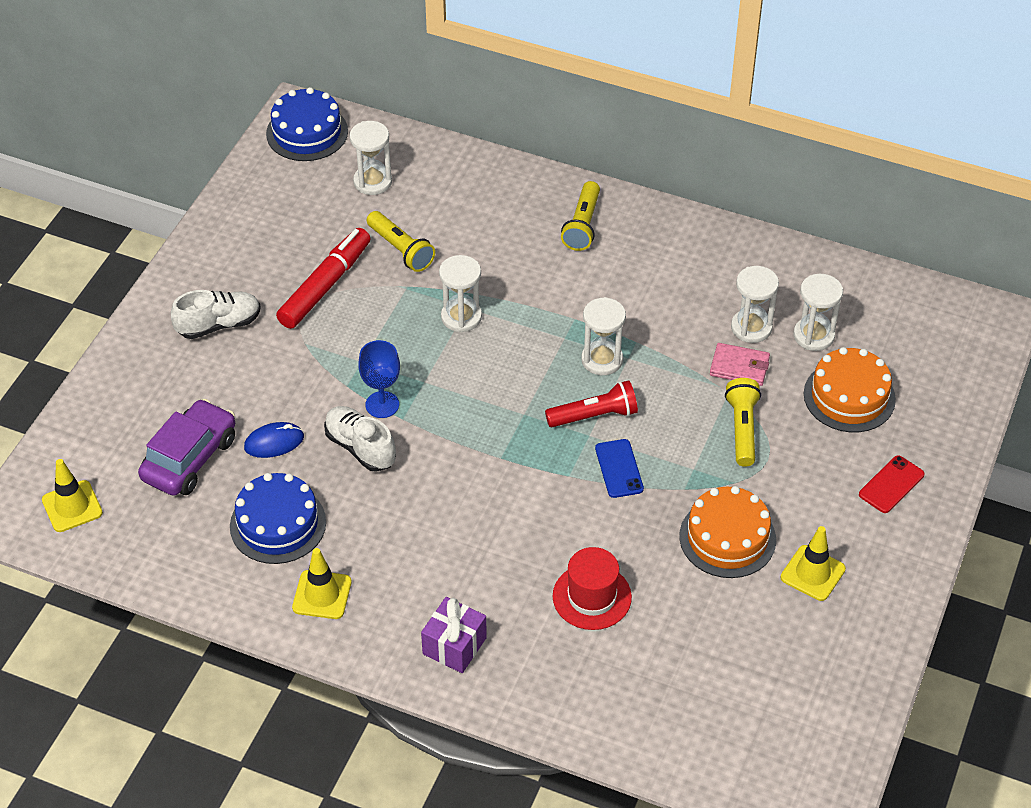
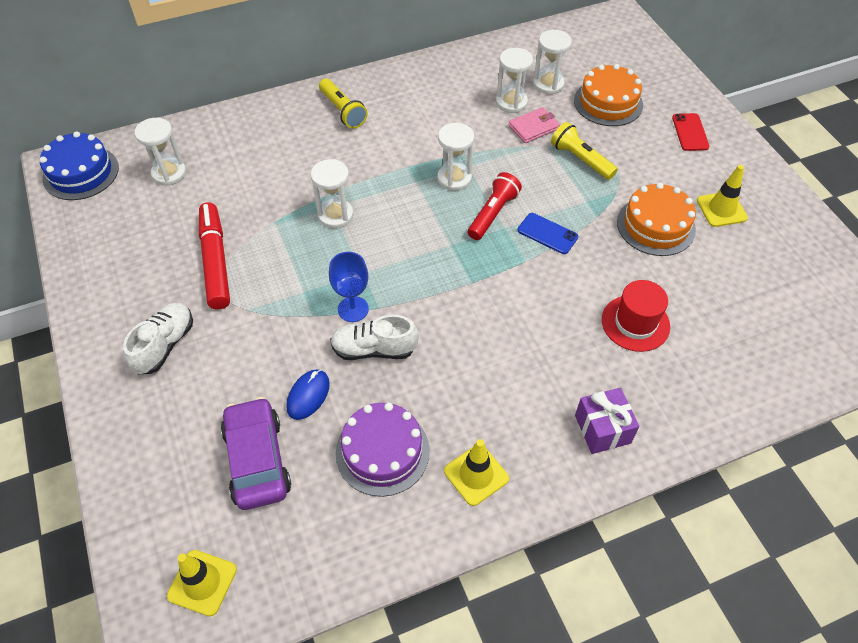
camera: 45 degrees left, 5 degrees up
(278, 524) = (382, 451): blue cake -> purple cake
(401, 250) = (242, 202): yellow flashlight -> none

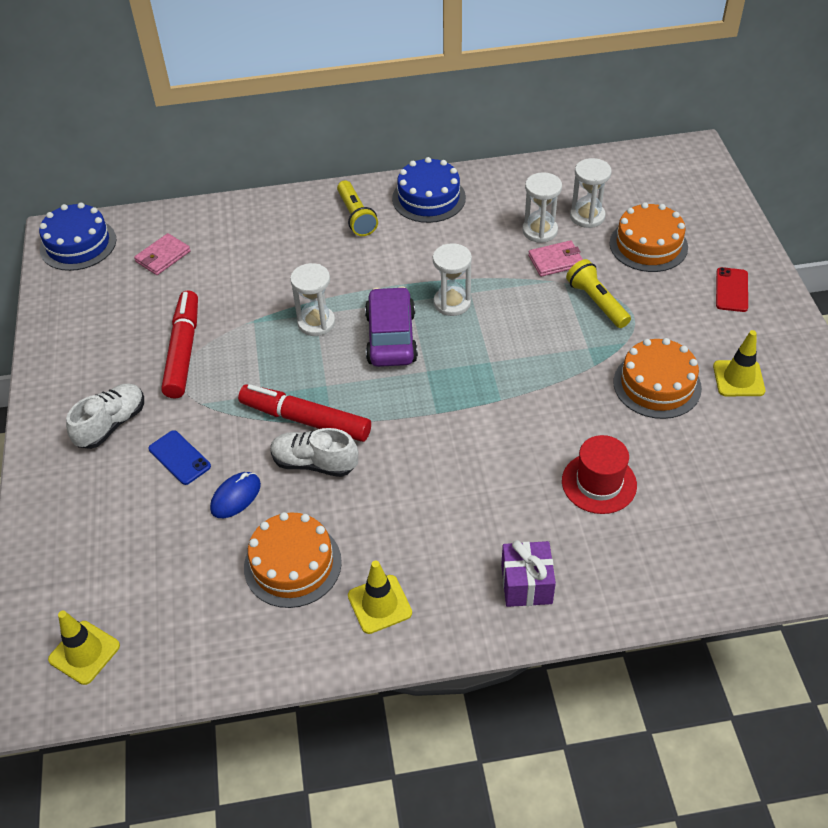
camera: 15 degrees right, 5 degrees down
(169, 173) = (163, 257): white hourglass -> pink wallet
(257, 460) = (168, 549): purple car -> purple car (391, 337)
(353, 309) = (305, 420): blue goblet -> red marker
(382, 451) = (292, 564): purple cake -> orange cake
(404, 85) = (428, 198): none -> blue cake
(493, 214) = (481, 345): red flashlight -> none
(547, 233) = (534, 375): blue phone -> blue phone (179, 458)

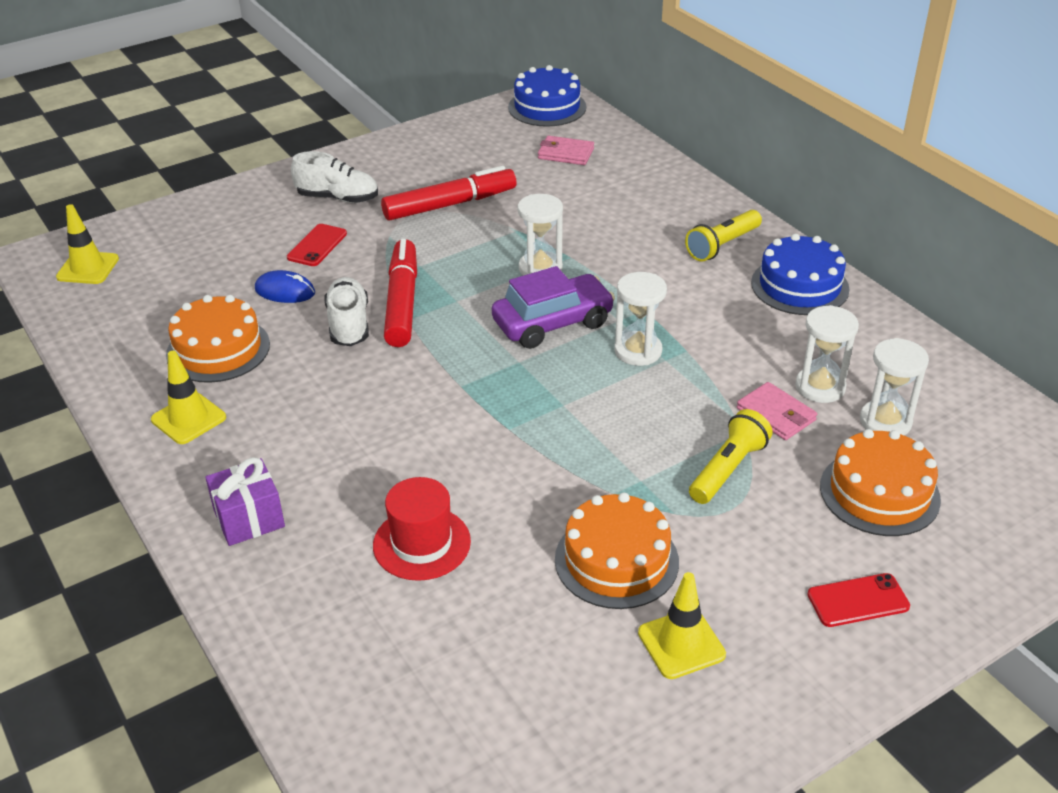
camera: 65 degrees right, 10 degrees down
(179, 458) = (317, 245): blue phone -> red phone

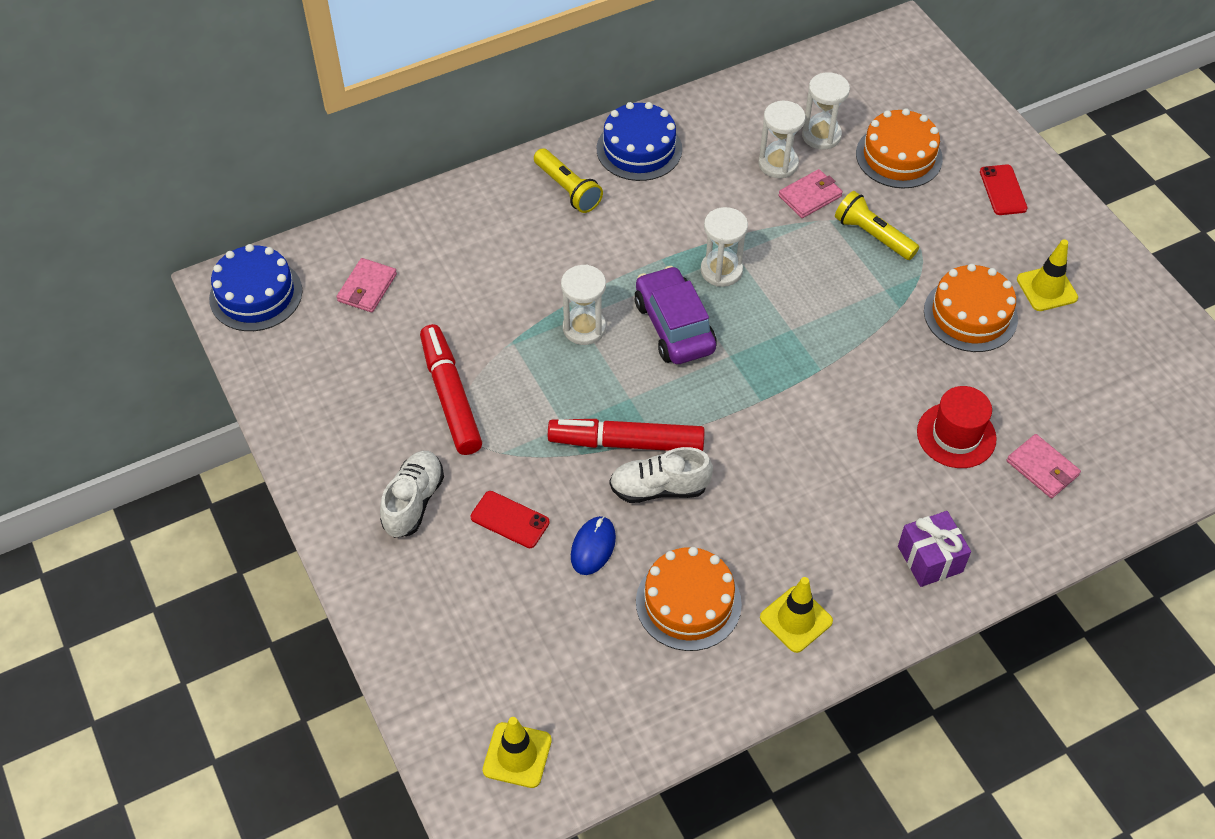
camera: 85 degrees left, 15 degrees up
(373, 625) = (1042, 468): none -> pink wallet

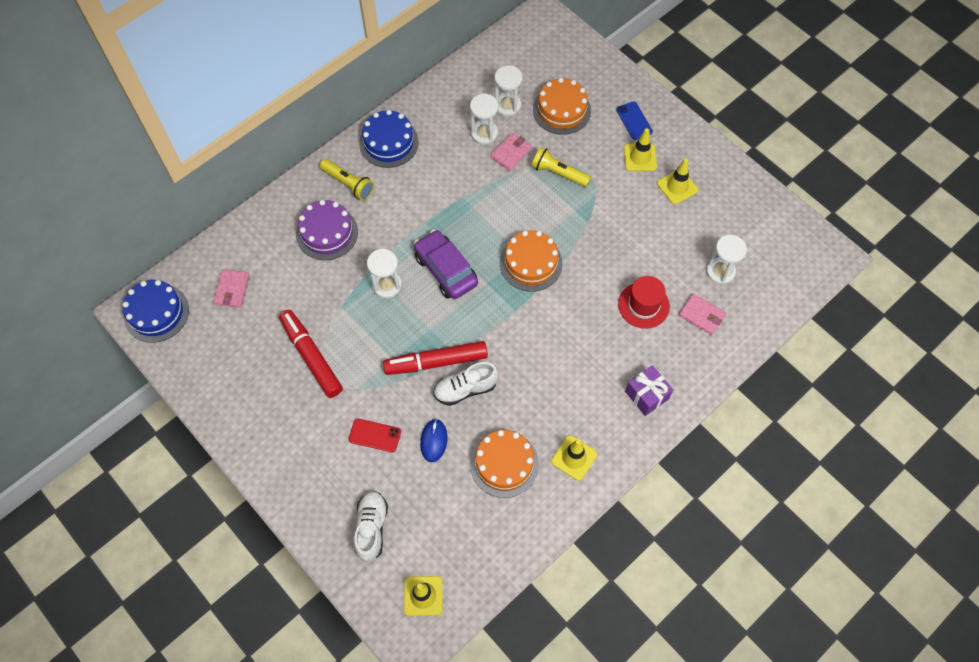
camera: 15 degrees left, 10 degrees up
(413, 502) = (308, 438): white shoe -> white shoe (371, 528)
(519, 244) = (327, 233): none -> purple cake
(721, 270) = (466, 222): white hourglass -> white hourglass (720, 271)
(970, 314) = (633, 217): orange cake -> orange cake (531, 263)
(1000, 239) = (640, 157): none -> yellow traffic cone
(1003, 190) = (634, 121): red phone -> blue phone

